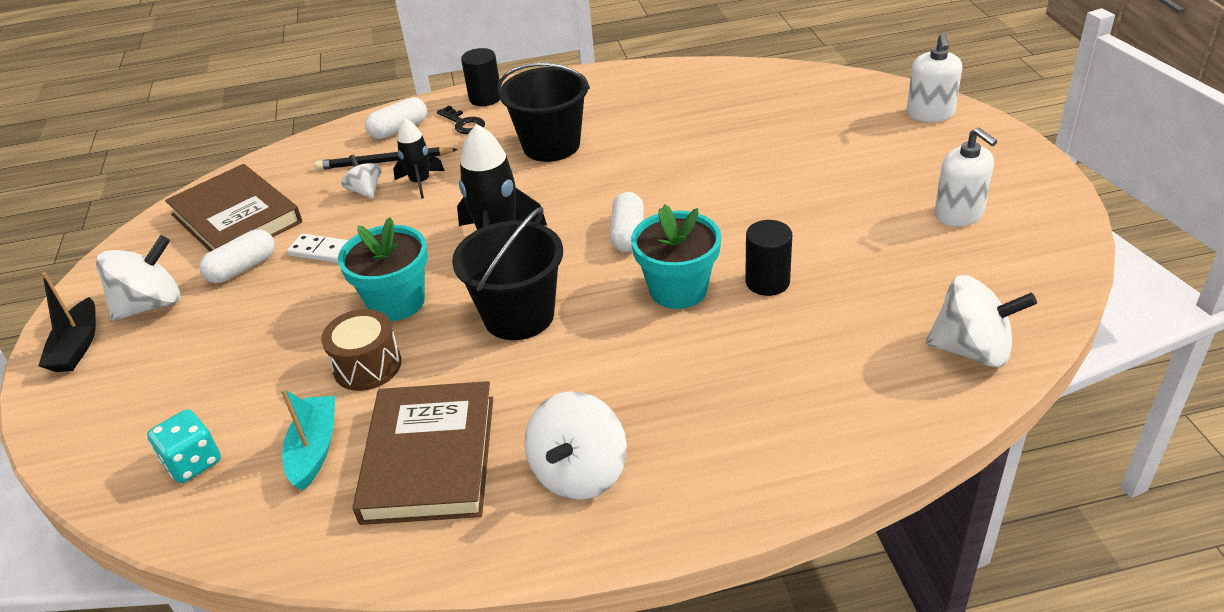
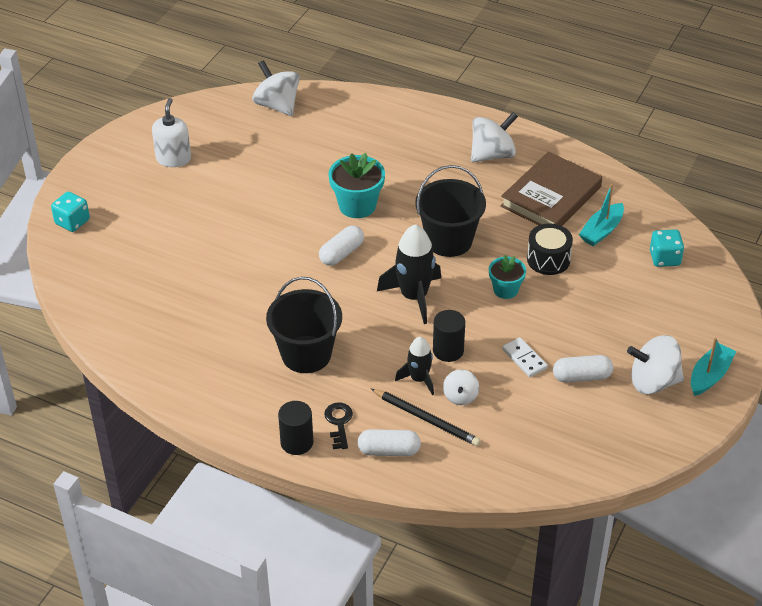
camera: 145 degrees left, 5 degrees up
(77, 346) = (709, 376): black boat -> turquoise boat
(236, 218) = (563, 430): brown book -> none
(367, 366) = (548, 259): brown drum -> black drum
(396, 302) = (505, 290): turquoise flower pot -> turquoise flower pot, size x0.63
(767, 282) = (312, 183): black cylinder -> black cylinder (448, 350)
(930, 113) = (72, 222): white soap dispenser -> turquoise dice

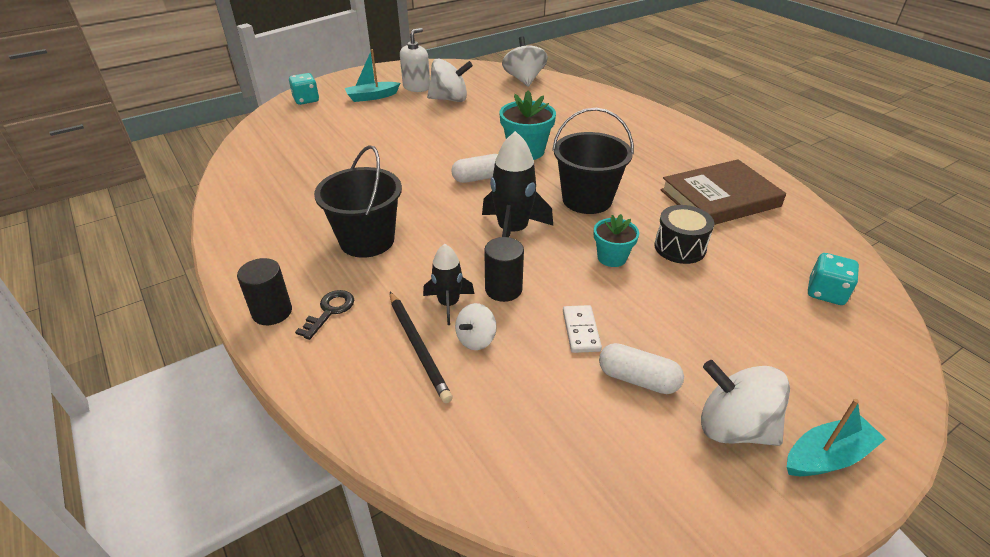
camera: 30 degrees right, 5 degrees down
(389, 451) = (347, 362): white capsule -> none
(492, 155) = (681, 153): white spinning top -> white spinning top (450, 99)
(601, 231) = (759, 242): turquoise boat -> turquoise boat (372, 97)

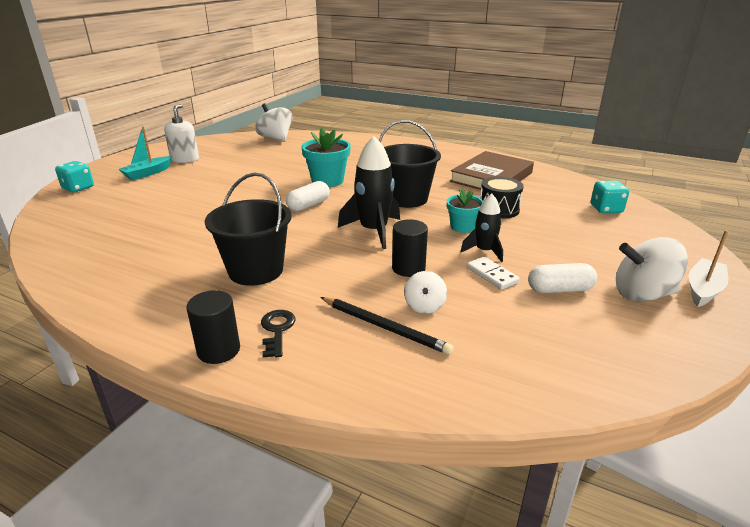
camera: 30 degrees left, 10 degrees down
(449, 304) = (376, 291): black rocket -> black rocket (484, 251)
(450, 99) = (225, 161): white spinning top -> none
(827, 456) = (703, 289): turquoise boat -> white boat

